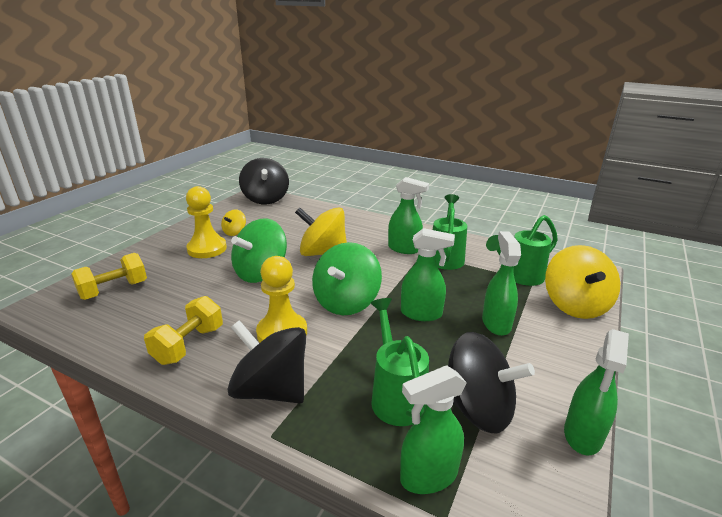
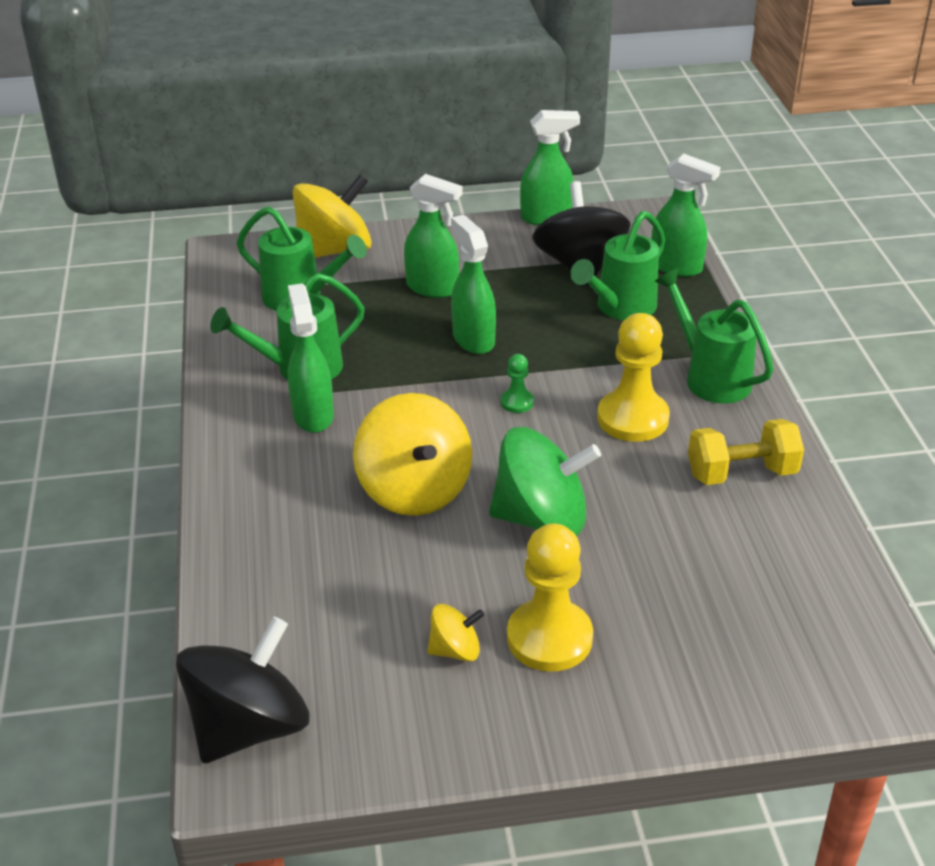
camera: 125 degrees left, 10 degrees up
(114, 290) = (767, 641): yellow dumbbell -> none
(271, 390) = (711, 377): black spinning top -> green watering can
(346, 302) = (517, 402): green spinning top -> green pawn
(496, 323) = (433, 288): green spray bottle -> green spray bottle turned 120 degrees counterclockwise

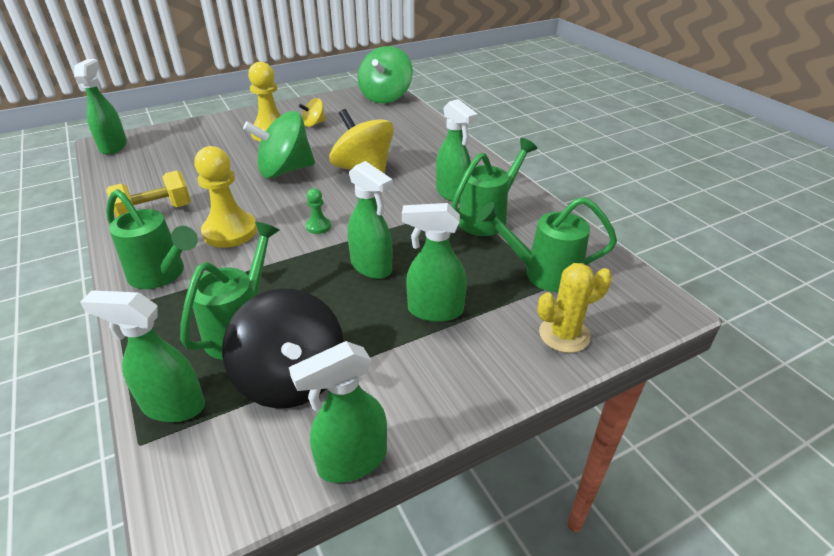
camera: 160 degrees right, 0 degrees up
(249, 726) = (385, 97): black spinning top -> green spinning top
(334, 250) = (564, 335): yellow spinning top -> yellow cactus
(873, 670) = (114, 146): none -> green spray bottle

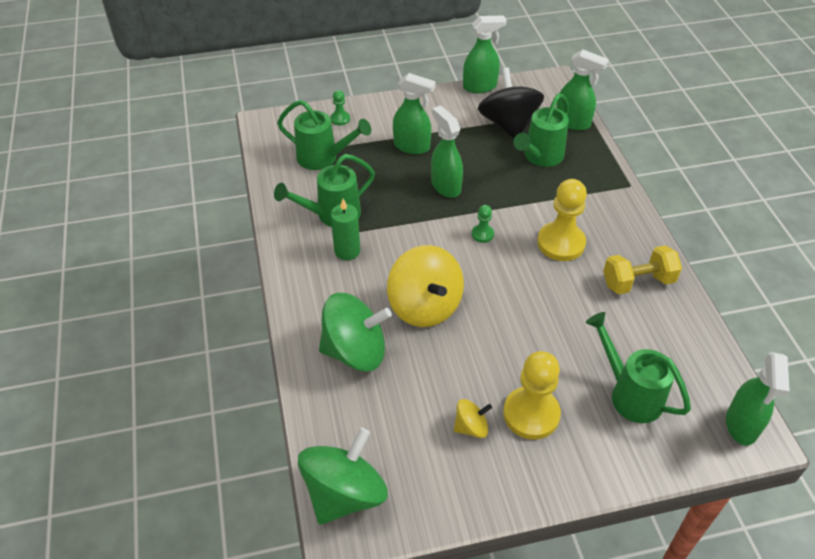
camera: 165 degrees left, 10 degrees up
(161, 275) = (607, 209): green watering can -> green watering can (630, 394)
(285, 170) = (512, 324): green spinning top -> green spinning top (355, 351)
(452, 194) = (347, 251): green spray bottle -> green candle
(564, 335) = (340, 119): yellow cactus -> green pawn

